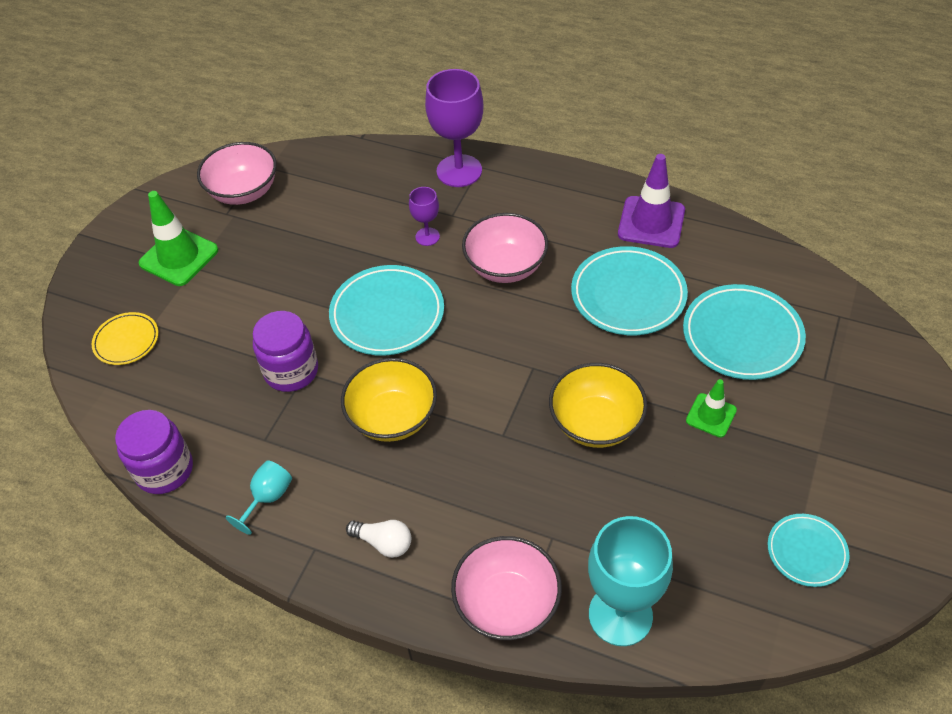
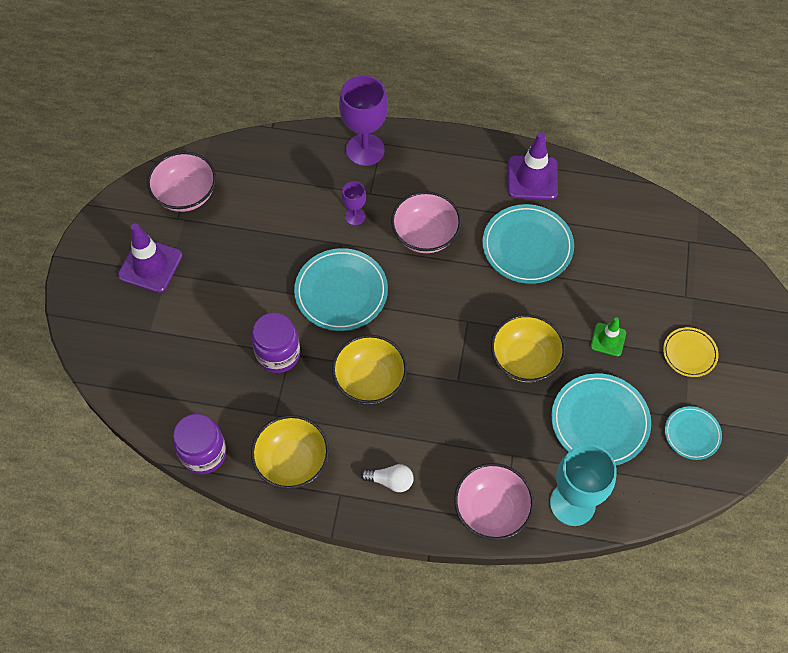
camera: 15 degrees left, 10 degrees up
(126, 341) = (133, 349): yellow plate -> yellow plate (689, 353)
(179, 257) = (150, 265): green traffic cone -> purple traffic cone
(268, 498) = (292, 461): turquoise goblet -> yellow bowl
(742, 336) = (619, 269): turquoise plate -> turquoise plate (599, 421)

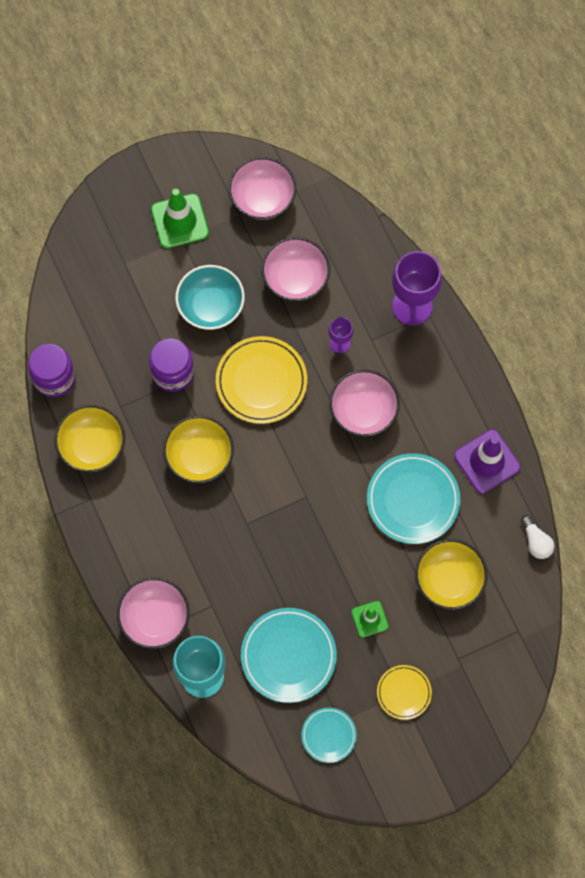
camera: 55 degrees right, 10 degrees up
(150, 265) = (180, 221): purple traffic cone -> green traffic cone
(244, 289) = (211, 306): none -> turquoise bowl
(274, 214) = (295, 279): none -> pink bowl
(341, 292) = (261, 381): turquoise plate -> yellow plate
(390, 481) = (127, 528): white light bulb -> white light bulb (536, 541)
(525, 359) = (303, 564): yellow bowl -> yellow bowl (449, 580)

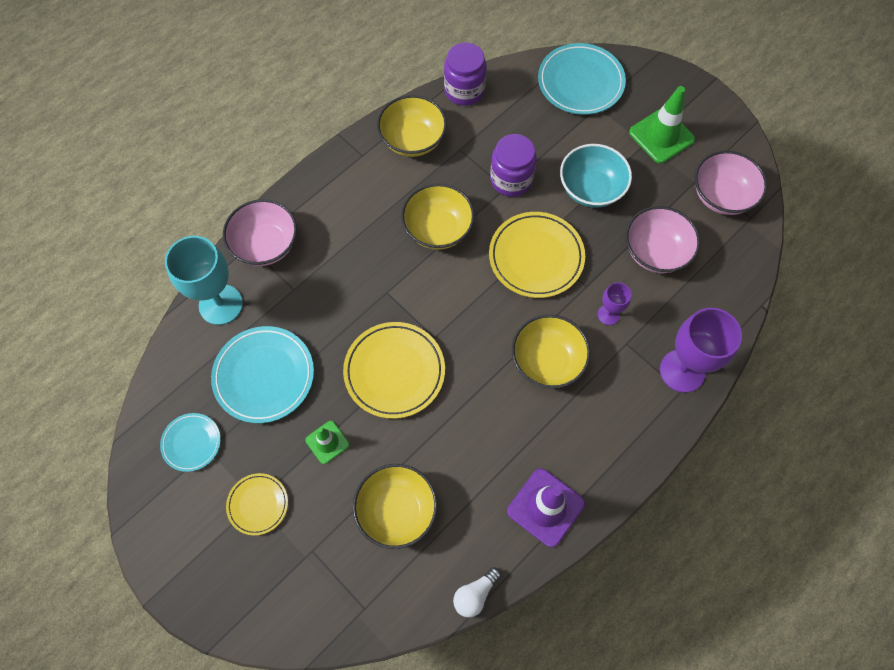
camera: 70 degrees right, 5 degrees down
(326, 542) = (394, 371): none -> yellow plate
(363, 411) = (547, 361): pink bowl -> yellow bowl
(413, 500) = (471, 443): turquoise plate -> turquoise plate (580, 82)

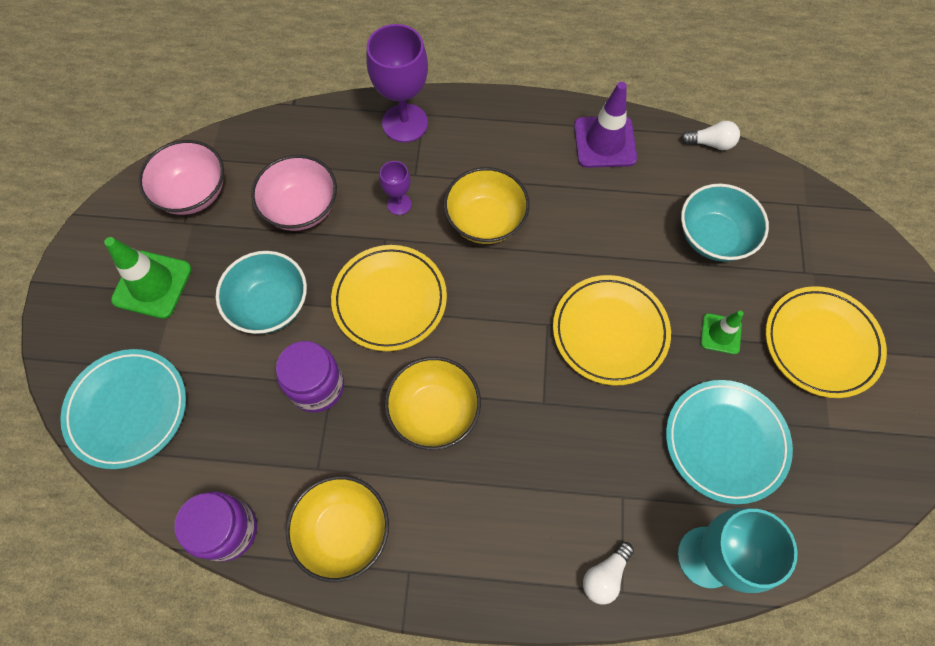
camera: 130 degrees left, 0 degrees up
(191, 443) = (841, 448): turquoise plate -> none
(258, 504) = (821, 343): yellow plate -> yellow plate, size x1.76
(266, 245) = (605, 575): pink bowl -> white light bulb
(397, 511) = (713, 237): yellow bowl -> turquoise bowl

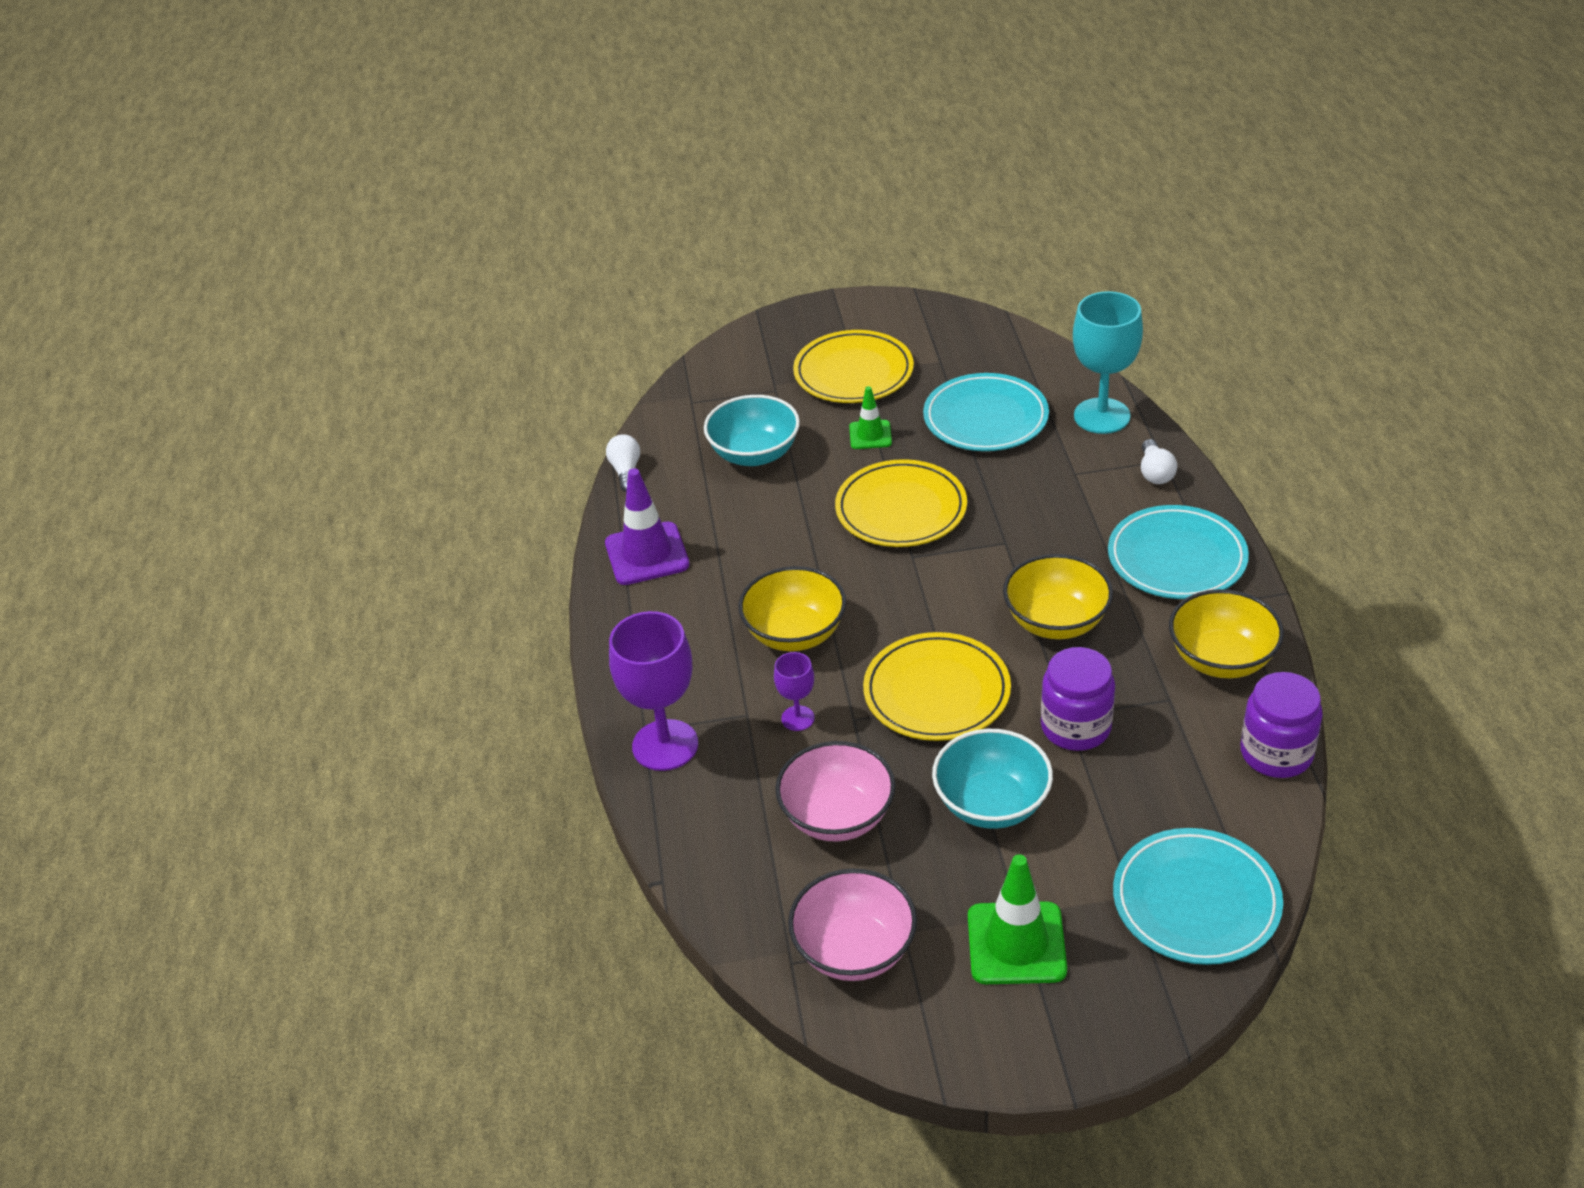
camera: 100 degrees left, 25 degrees down
(478, 545) = (1176, 558): none -> turquoise plate
(605, 575) = (1155, 472): white light bulb -> white light bulb turned 60 degrees clockwise

